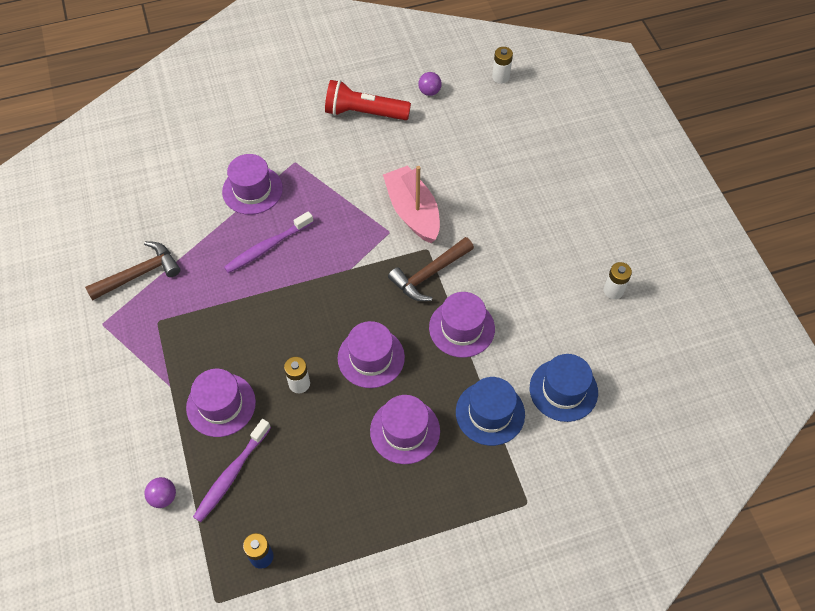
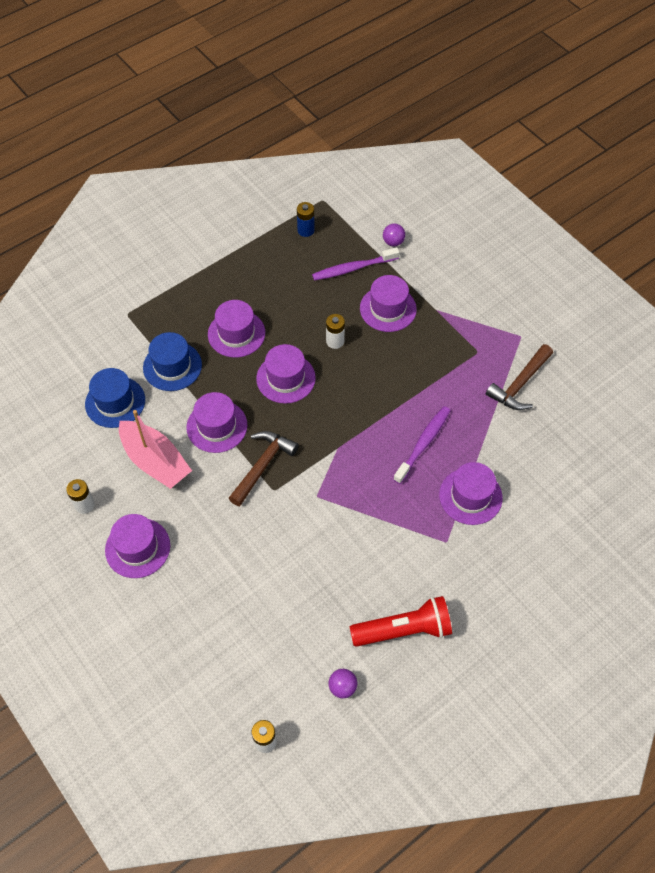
camera: 160 degrees right, 0 degrees up
(231, 474) = (353, 268): purple toothbrush -> purple toothbrush turned 120 degrees counterclockwise
(413, 212) = (302, 525): pink boat -> pink boat (155, 461)
(569, 237) = (137, 548): none -> purple hat

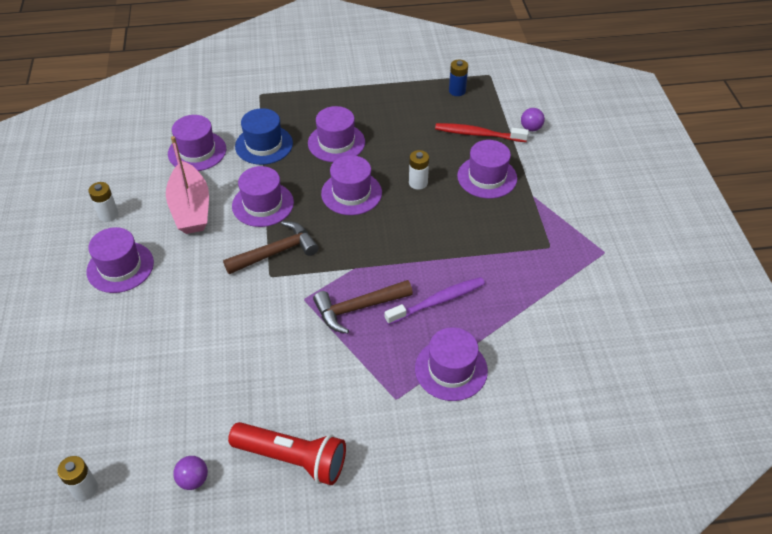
camera: 30 degrees right, 10 degrees down
(115, 402) = (197, 151): blue hat -> purple hat
(353, 268) = (478, 134): purple toothbrush -> red toothbrush
(519, 384) = (574, 293): brown hammer -> brown hammer (357, 308)

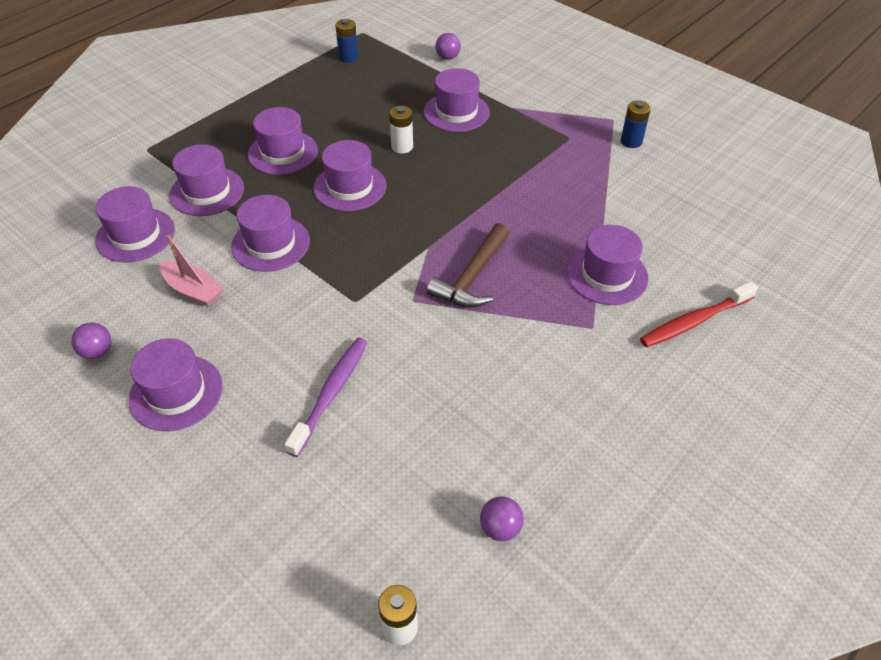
camera: 40 degrees left, 0 degrees up
(108, 215) = (97, 352): white battery -> purple ball
(191, 208) = (193, 290): pink boat -> pink boat, size x0.62
(264, 145) = (207, 191): blue hat -> purple hat
(276, 252) = (336, 277): brown hammer -> none
(292, 459) = (567, 439): red flashlight -> none
(437, 301) = (532, 230): purple toothbrush -> purple toothbrush (331, 393)
(478, 134) = (408, 83): red toothbrush -> red toothbrush (694, 321)
(597, 279) = (631, 141): none -> blue battery

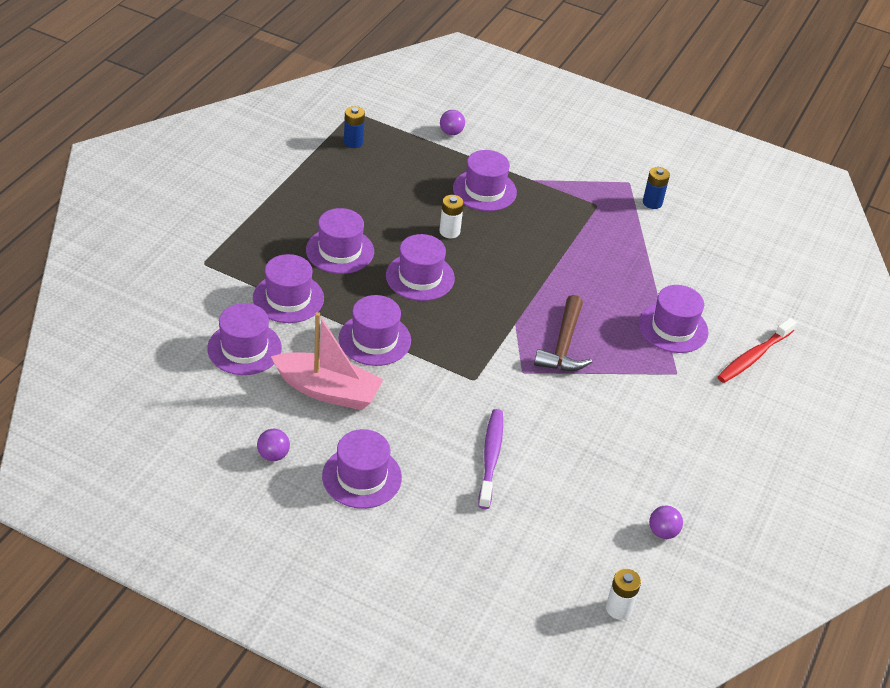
camera: 20 degrees left, 5 degrees down
(193, 290) = (328, 391): pink boat -> pink boat, size x1.60

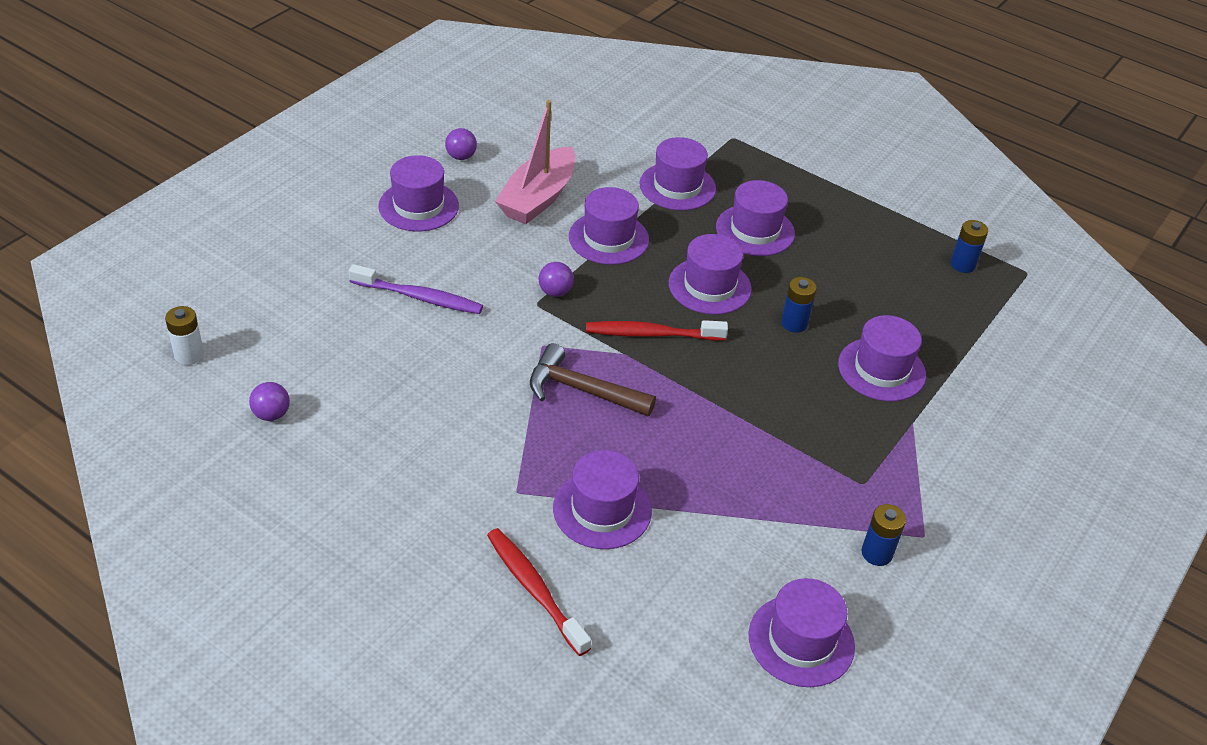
camera: 100 degrees right, 0 degrees up
(244, 348) = (605, 152): purple hat -> purple hat (801, 640)
(449, 231) = (794, 323): white battery -> blue battery
(451, 132) = (1005, 357): purple ball -> purple ball (555, 292)
(488, 309) = (651, 334): none -> red toothbrush

